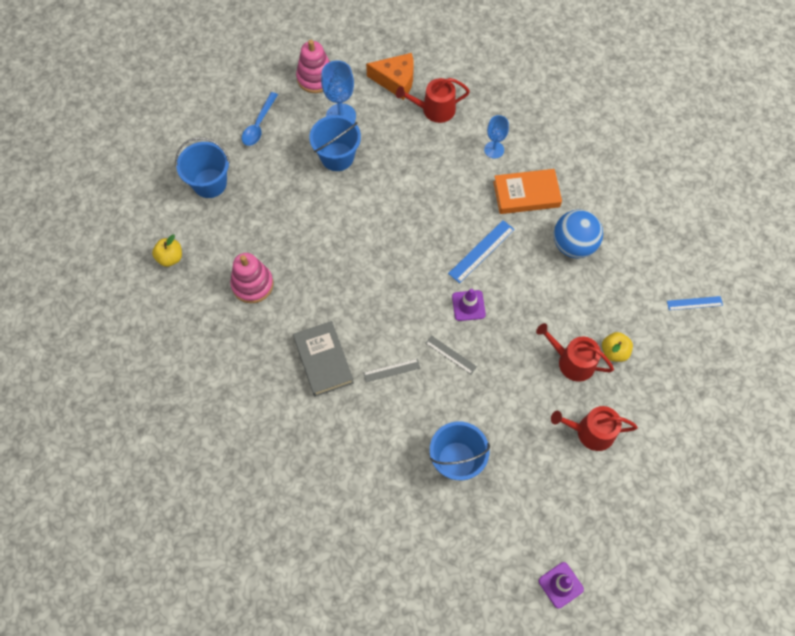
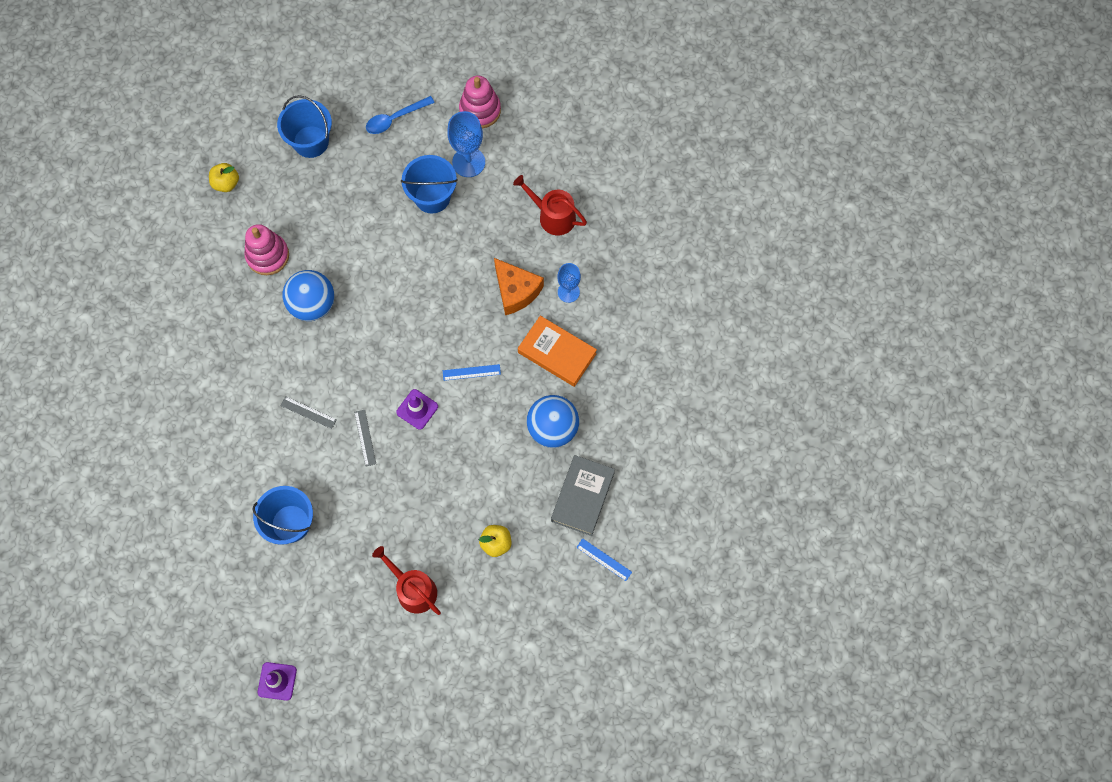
camera: 40 degrees right, 5 degrees up
(320, 293) = (312, 304): none -> blue ball
(323, 360) = (264, 362): grey book -> grey book (582, 496)
(396, 80) = (545, 164): orange cheese -> orange cheese (516, 291)
(481, 251) = (471, 372): blue ruler -> blue ruler, size x0.64
(572, 361) = (454, 522): red watering can -> none

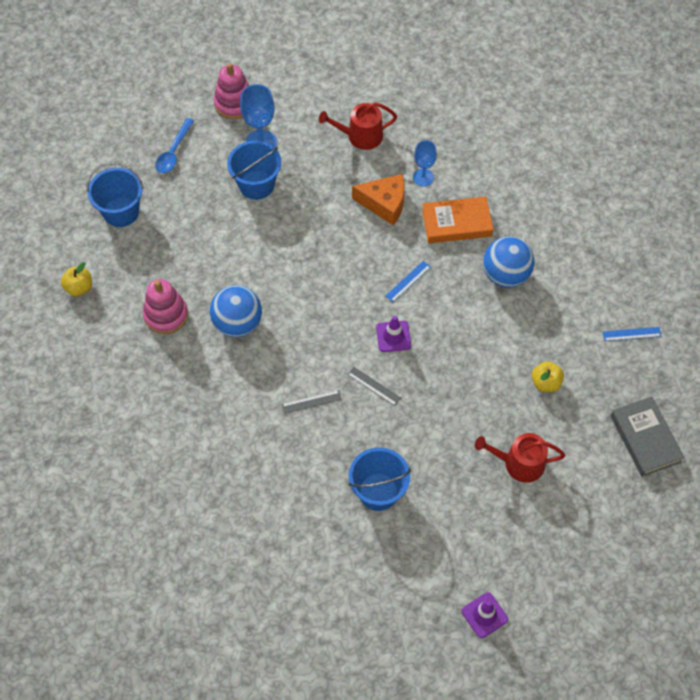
camera: 40 degrees left, 10 degrees down
(582, 496) = (573, 304): grey book -> grey book (645, 439)

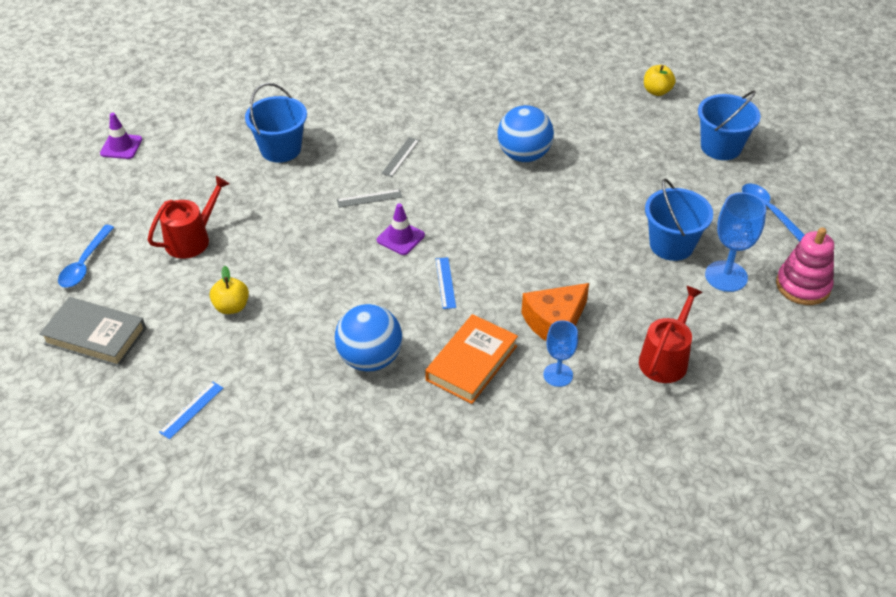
camera: 130 degrees right, 15 degrees down
(166, 315) = (578, 122): pink stacking toy -> none
(605, 510) = (85, 264): none -> blue spoon

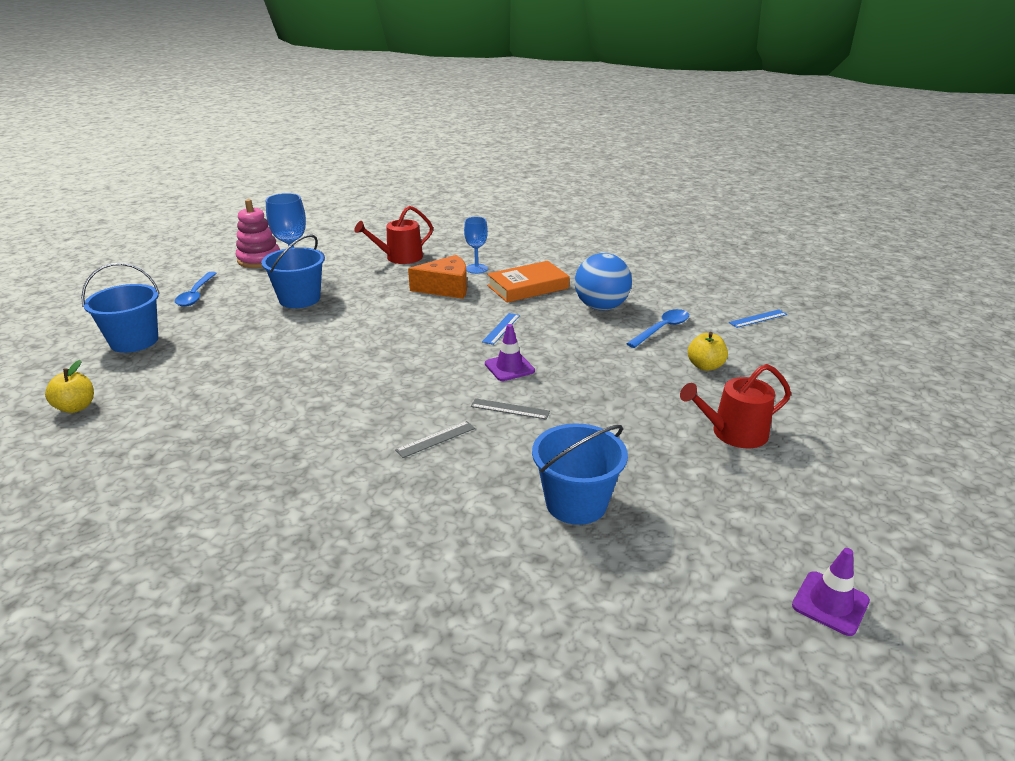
camera: 150 degrees left, 15 degrees down
(85, 264) = (870, 448): blue spoon -> blue spoon (662, 329)
(95, 336) = (848, 383): grey book -> none
(524, 155) = (309, 395): blue ball -> none

